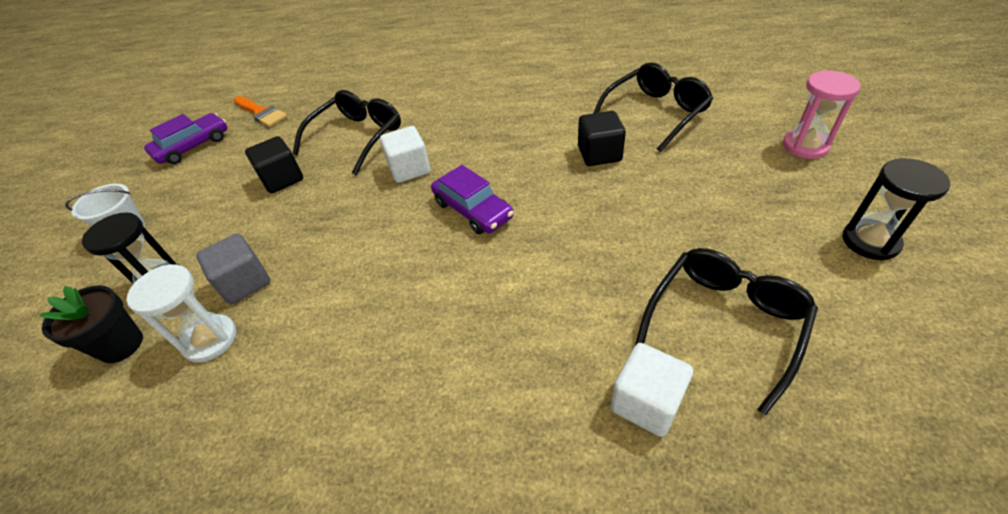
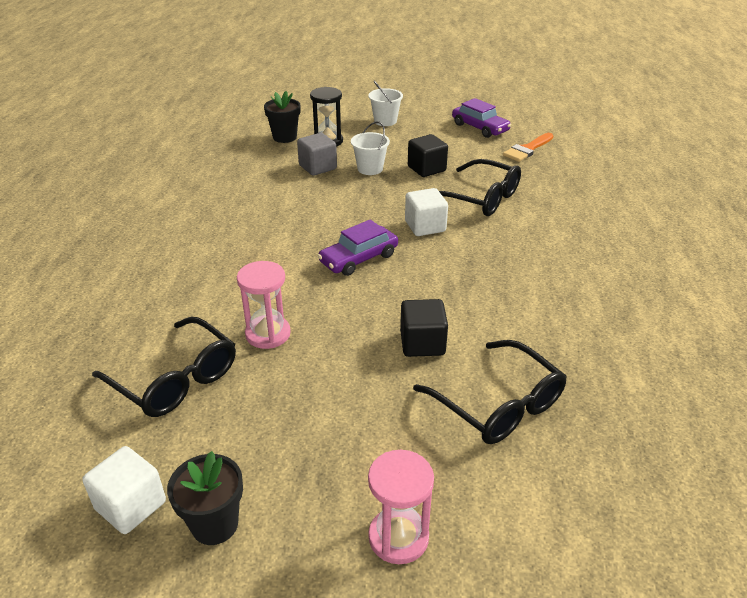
camera: 90 degrees right, 10 degrees down
(210, 339) = (275, 162): white hourglass -> none
(266, 227) = (370, 169): none -> white bucket
(621, 259) = (268, 334): none -> pink hourglass
(646, 402) = (136, 324): white cube -> white cube (131, 505)
(870, 241) = (215, 524): black hourglass -> black flower pot

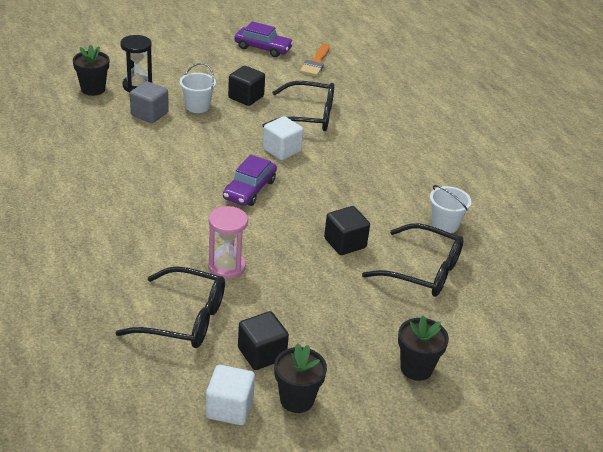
camera: 30 degrees left, 0 degrees up
(222, 448) = (262, 354): none -> black cube
(385, 121) = (174, 55): white bucket -> white bucket (445, 224)
(398, 537) = (416, 368): pink hourglass -> black flower pot

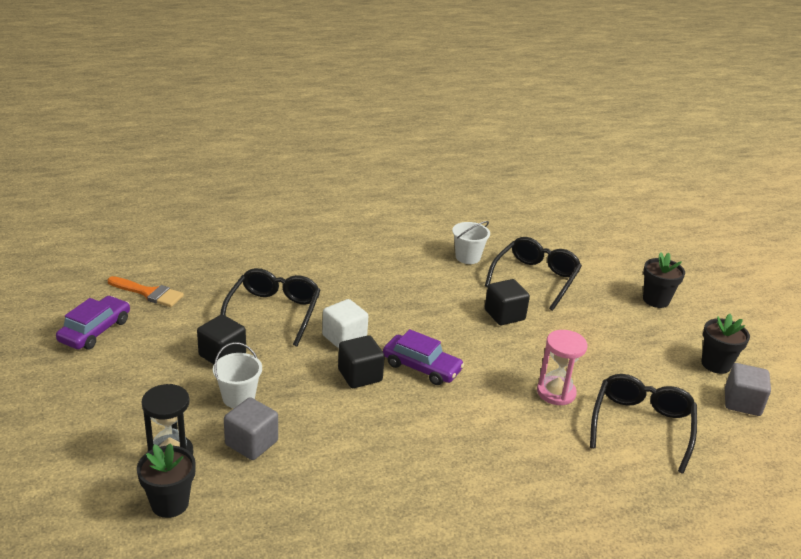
camera: 85 degrees left, 5 degrees down
(229, 408) = (742, 402): white cube -> grey cube
(262, 354) = (670, 379): black cube -> black cube (360, 375)

